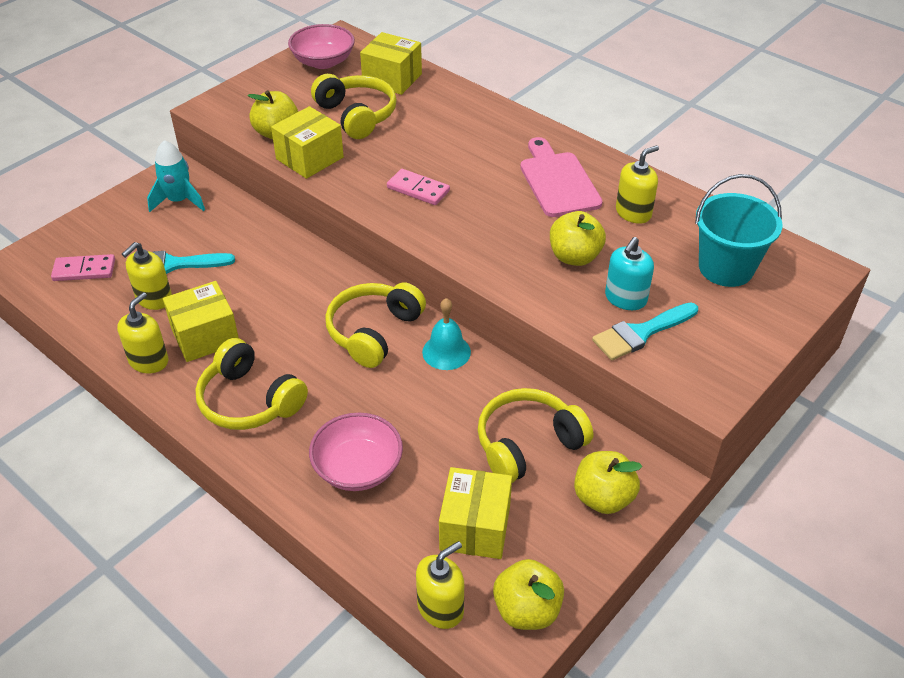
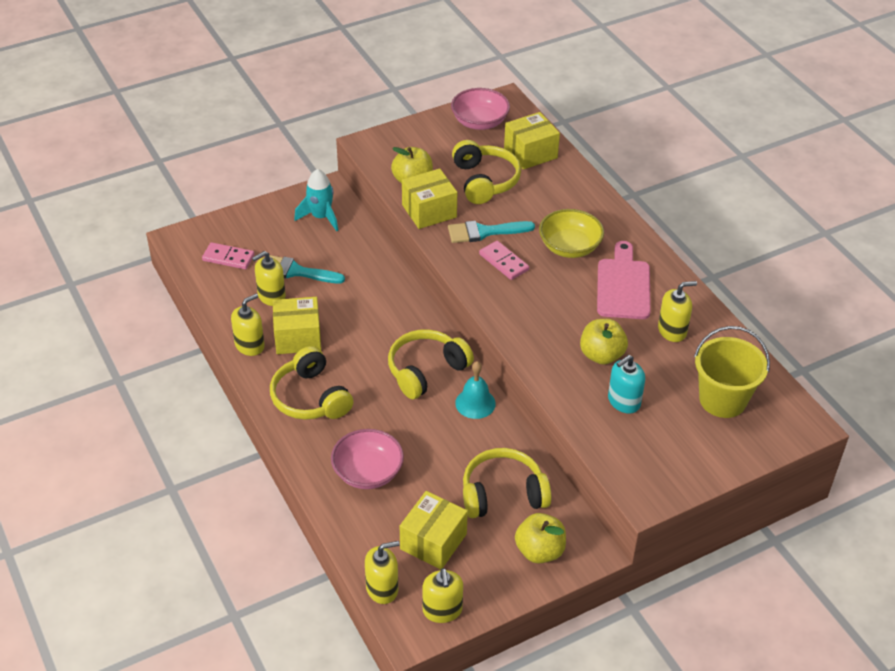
camera: 20 degrees right, 0 degrees up
(392, 79) = (530, 153): yellow box -> yellow box turned 75 degrees counterclockwise
(481, 158) = (569, 247): none -> yellow bowl
(527, 610) = (442, 610): yellow apple -> yellow soap dispenser
(641, 333) = (620, 433): turquoise brush -> turquoise brush (484, 232)
(726, 268) = (722, 400): turquoise bucket -> yellow bucket

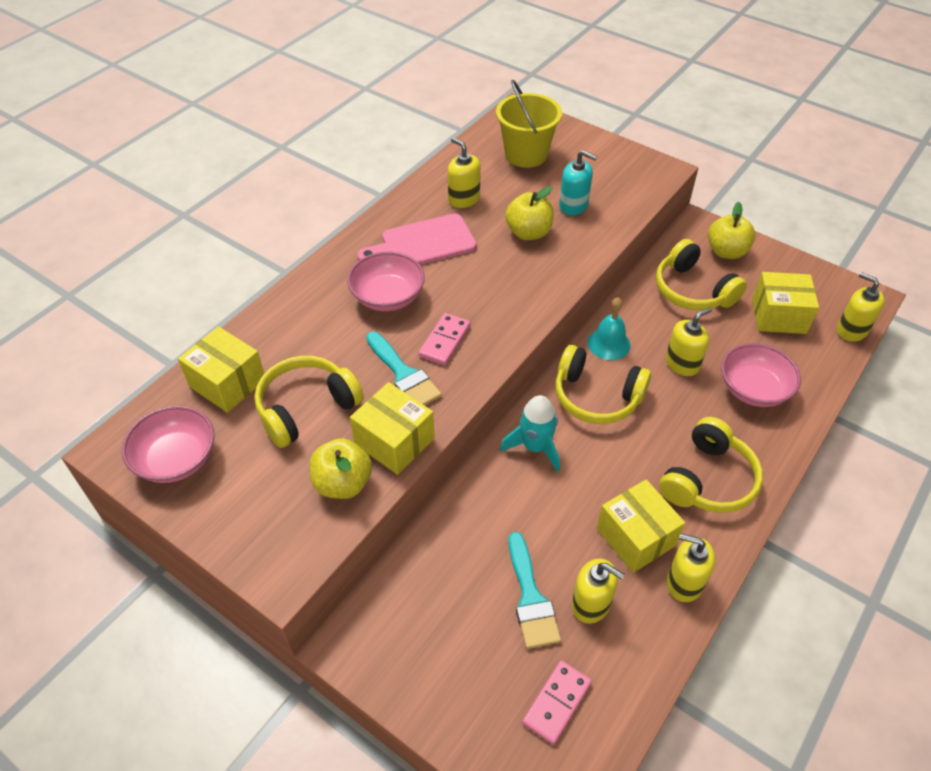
camera: 115 degrees left, 5 degrees up
(228, 258) = (557, 703): pink domino -> pink domino turned 45 degrees clockwise
(321, 217) = (409, 623): turquoise rocket -> turquoise rocket (535, 447)
(442, 610) = (831, 287): yellow soap dispenser -> yellow soap dispenser (682, 363)
(569, 247) = (388, 297): yellow bowl -> pink bowl

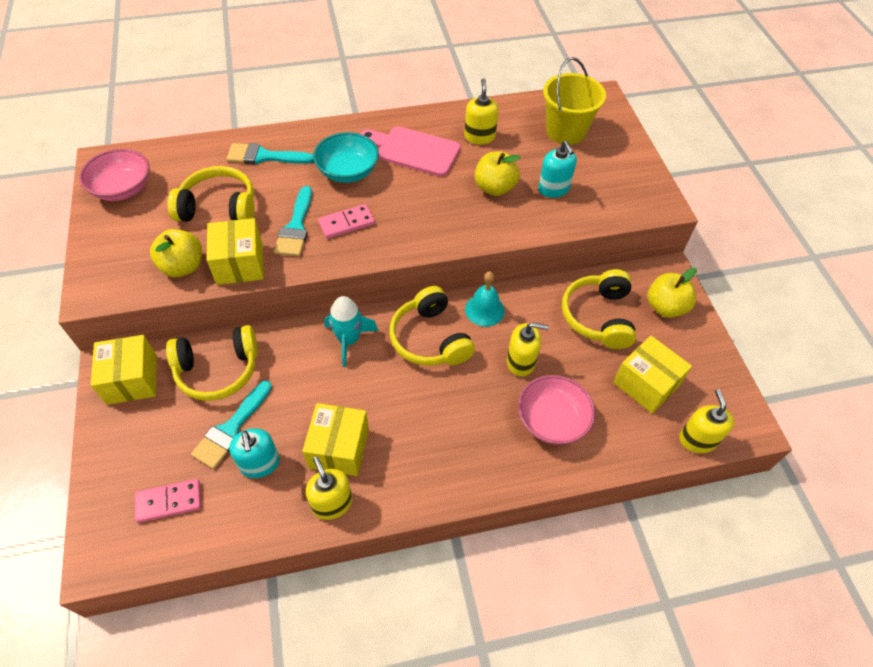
camera: 40 degrees right, 5 degrees up
(227, 383) = (198, 163): yellow box -> yellow box (132, 379)
(289, 333) = (264, 156): none -> turquoise brush
(388, 297) = (348, 171): pink bowl -> turquoise bowl
(591, 604) = (260, 464): yellow soap dispenser -> turquoise soap dispenser
(708, 480) = (435, 453): yellow headphones -> yellow headphones (218, 370)

